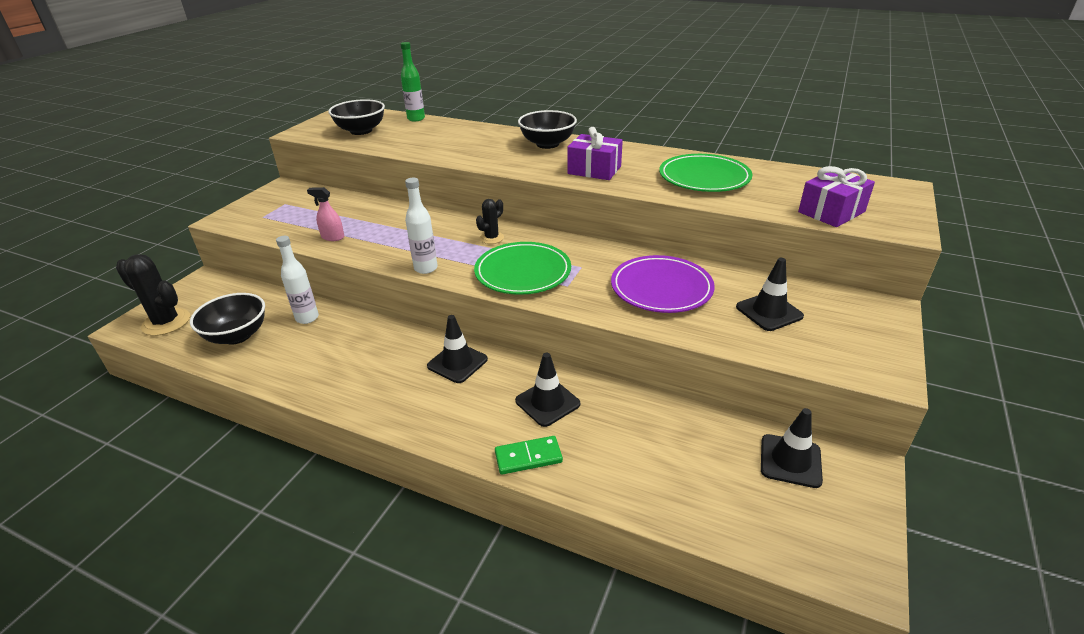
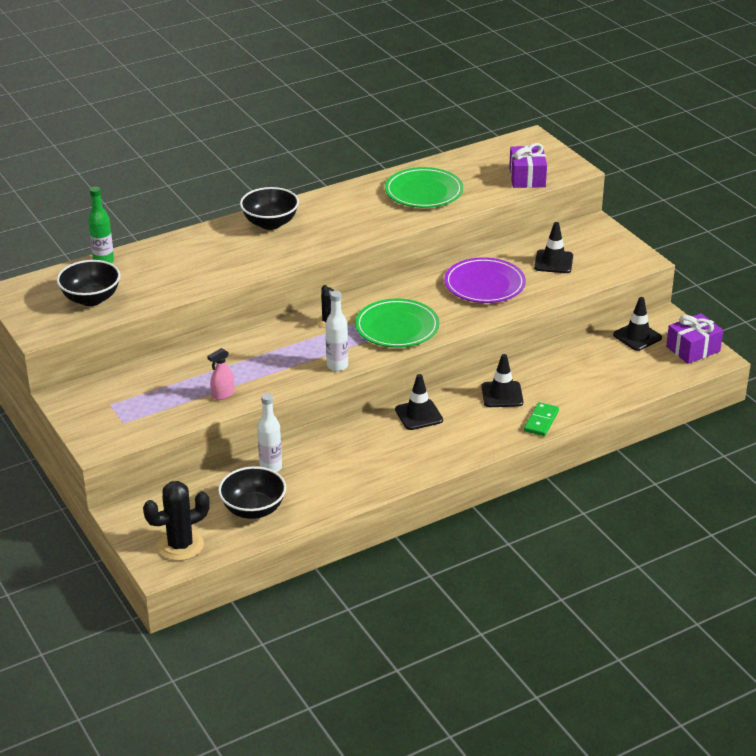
camera: 55 degrees left, 0 degrees up
(594, 170) = (350, 225): purple gift -> purple gift (693, 349)

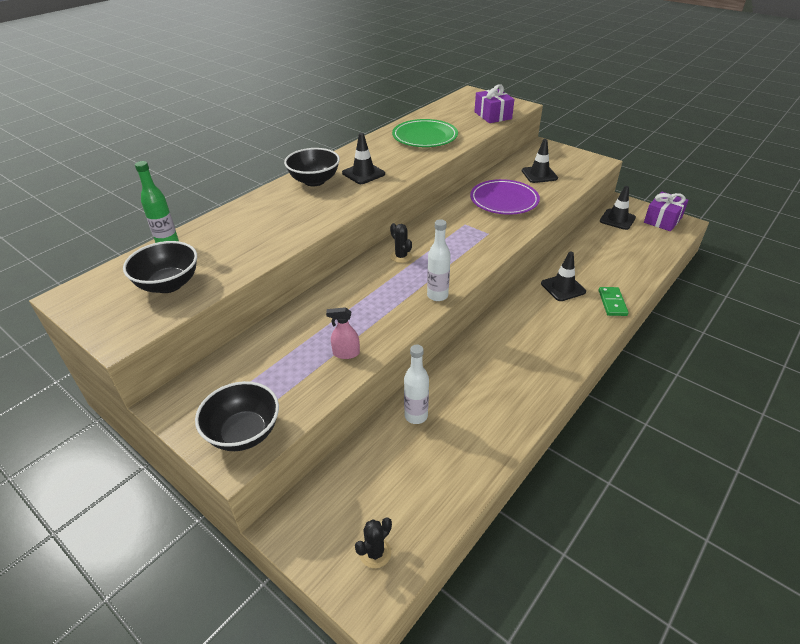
camera: 20 degrees left, 5 degrees up
(180, 545) = (375, 553): black cactus -> black cactus, size x0.57
(223, 394) = (346, 353): pink spray bottle -> pink spray bottle turned 60 degrees clockwise
(253, 509) = (428, 474): black bowl -> black bowl (244, 433)
(397, 327) = (463, 249): green plate -> none
(419, 415) = (511, 323): black traffic cone -> black traffic cone (363, 173)

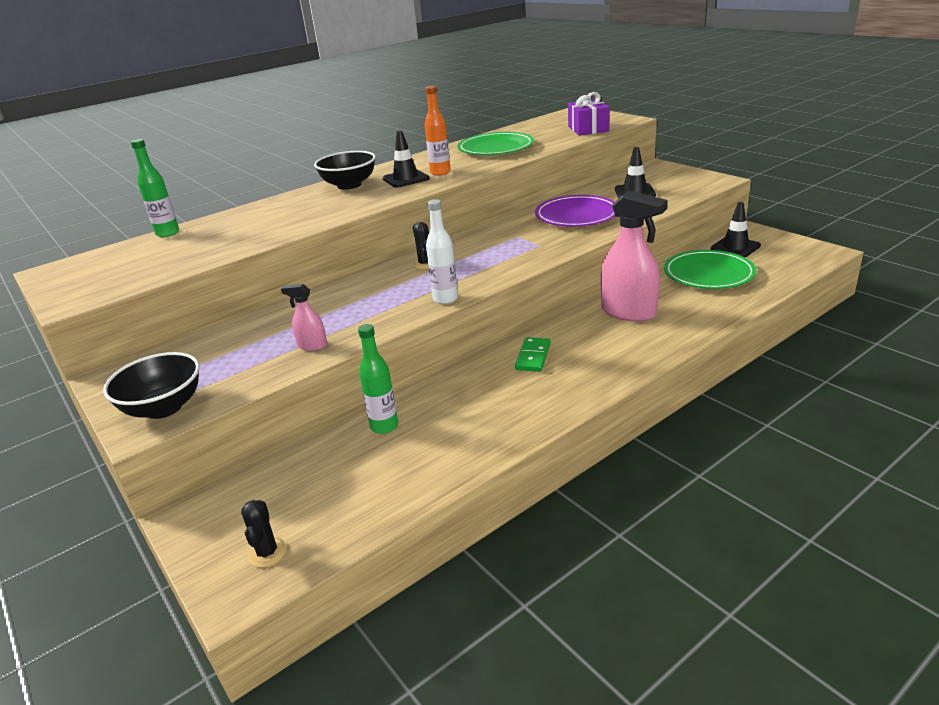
camera: 15 degrees right, 10 degrees down
(168, 284) = (145, 264): black bowl -> none
(375, 553) = (267, 552): black cactus -> black cactus turned 60 degrees counterclockwise
(391, 166) = (440, 173): none -> orange bottle
(416, 416) = (384, 426): white bottle -> green bottle
(563, 288) = (629, 312): black traffic cone -> pink spray bottle
(607, 247) = (708, 274): none -> green plate
(612, 303) = (686, 330): green domino -> green domino (533, 357)
(662, 220) = (797, 249): purple gift -> none

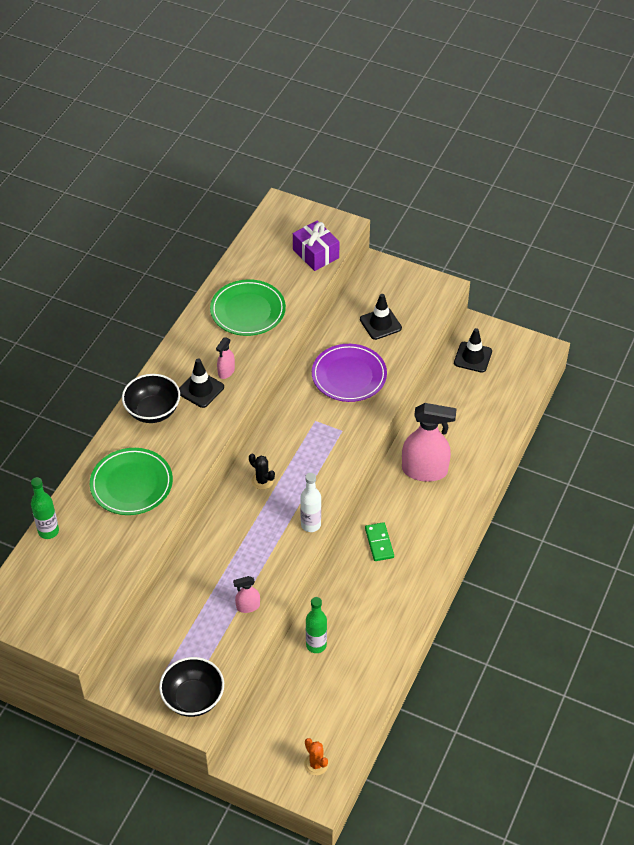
camera: 30 degrees left, 20 degrees up
(267, 552) = (316, 764): black cactus -> orange cactus
(440, 173) = (226, 372): orange bottle -> pink spray bottle
(708, 274) = (465, 403): green plate -> green plate (131, 484)

